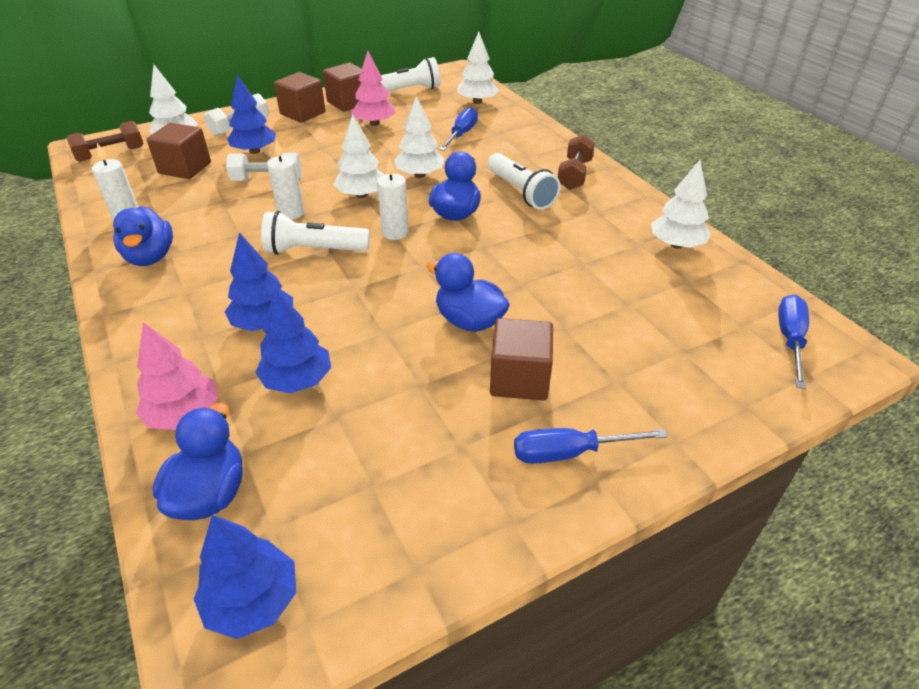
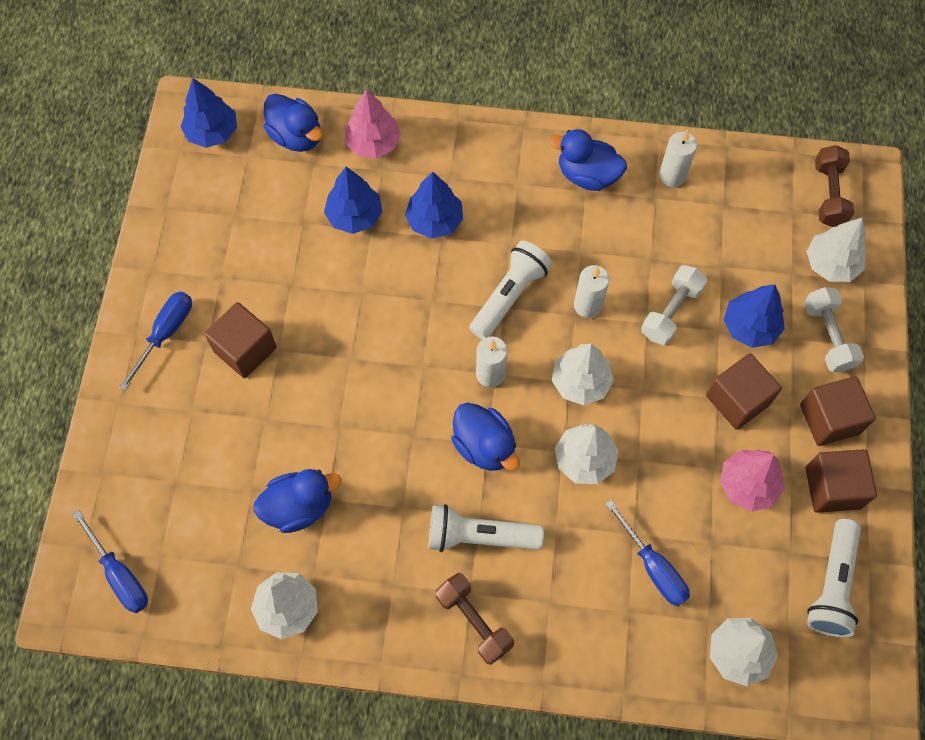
camera: 125 degrees right, 25 degrees up
(185, 168) = (749, 249): brown cube -> brown cube (737, 400)
(469, 321) = (328, 357): blue duck -> blue duck (299, 506)

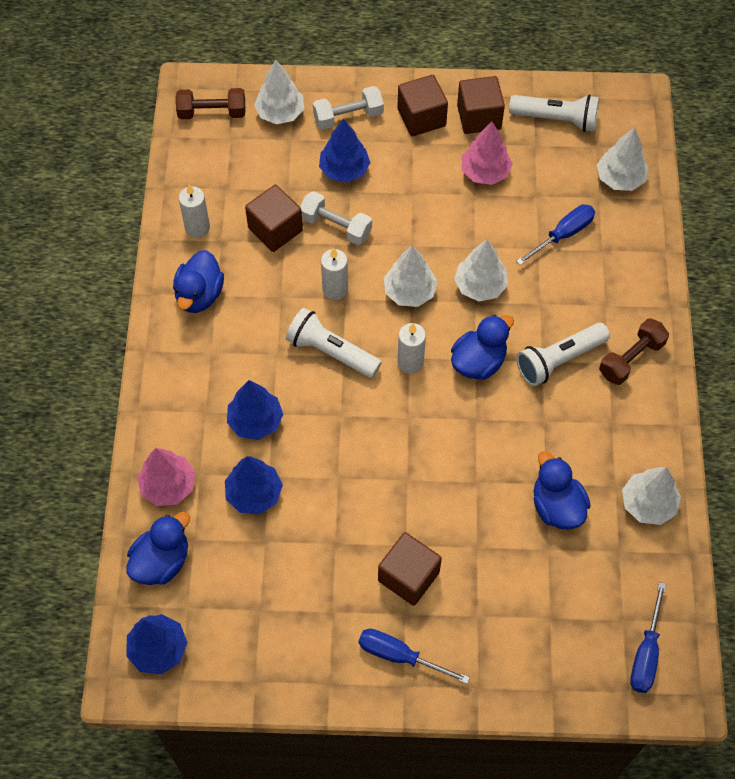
camera: 95 degrees left, 5 degrees down
(120, 575) = (646, 653): blue screwdriver -> blue screwdriver turned 150 degrees clockwise
(479, 536) = (559, 360): white flashlight -> white flashlight turned 60 degrees clockwise
(737, 400) = (412, 178): brown cube -> brown cube (275, 229)

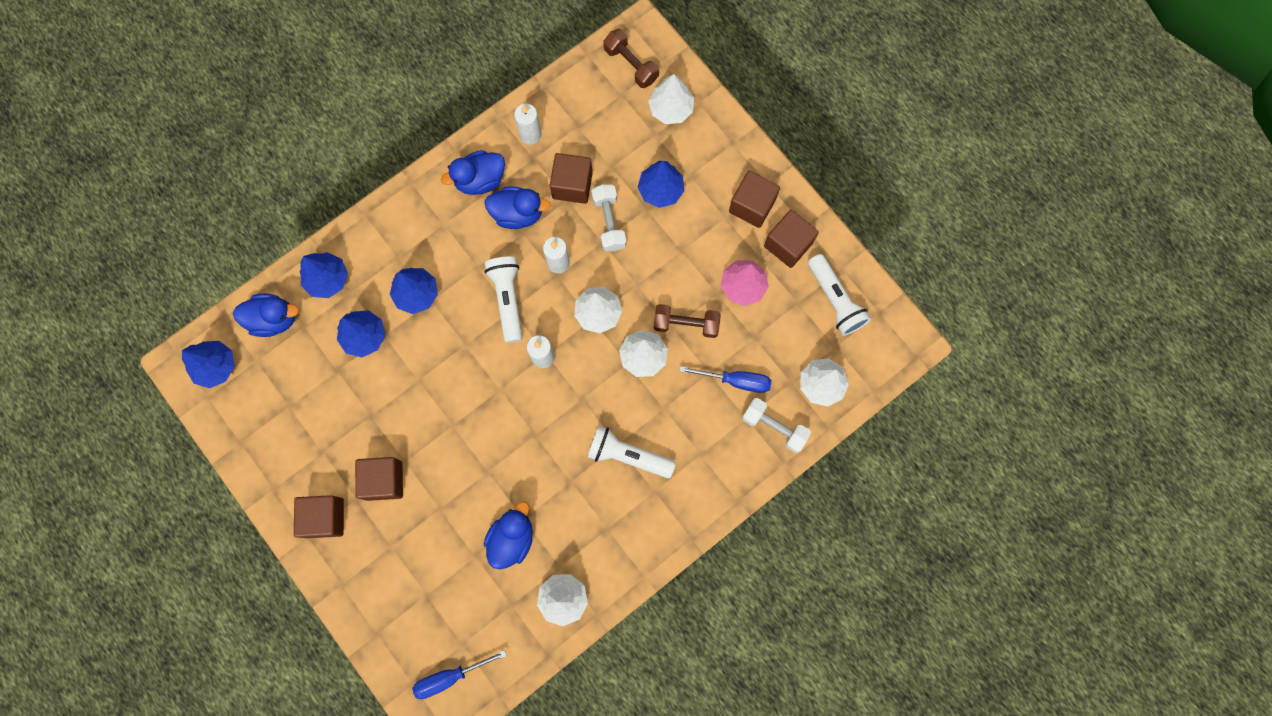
camera: 50 degrees right, 15 degrees up
(168, 486) = (327, 279): pink tree -> blue tree
(348, 117) = (708, 156): white dumbbell -> white dumbbell (774, 427)
(399, 656) = (325, 518): blue screwdriver -> brown cube
(478, 362) = (581, 402): blue duck -> blue duck (518, 214)
(631, 359) = (670, 504): brown dumbbell -> brown dumbbell (686, 324)

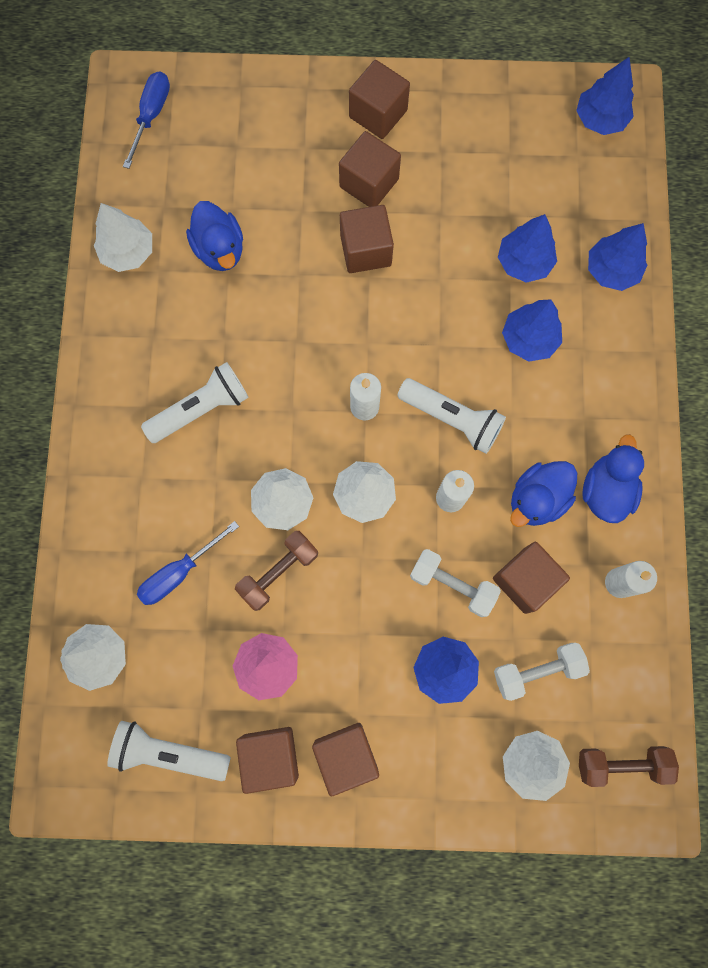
camera: 130 degrees right, 0 degrees up
(274, 319) = (608, 197): blue duck -> none
(435, 442) = (365, 250): none -> brown cube
(774, 427) = (102, 570): white dumbbell -> white dumbbell (537, 671)

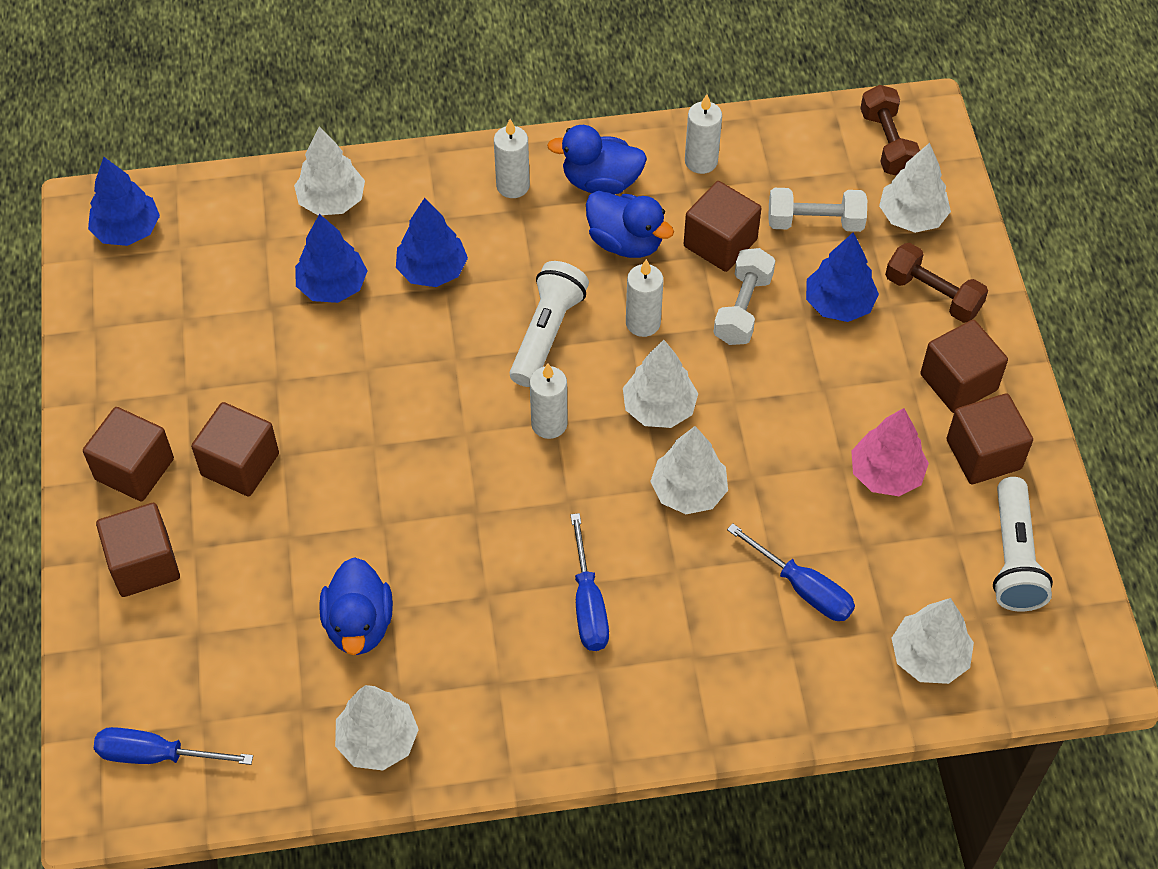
camera: 100 degrees left, 20 degrees down
(201, 409) = (588, 604): white flashlight -> blue screwdriver
(220, 250) = (359, 624): blue duck -> blue duck turned 120 degrees clockwise
(278, 572) = (774, 481): brown dumbbell -> brown dumbbell (933, 294)
(365, 250) = (338, 454): brown cube -> brown cube (144, 564)
(537, 671) = (815, 222): white dumbbell -> white dumbbell turned 60 degrees counterclockwise
(610, 416) = (513, 186): none -> white candle
(611, 270) = (332, 201): blue tree -> white tree

